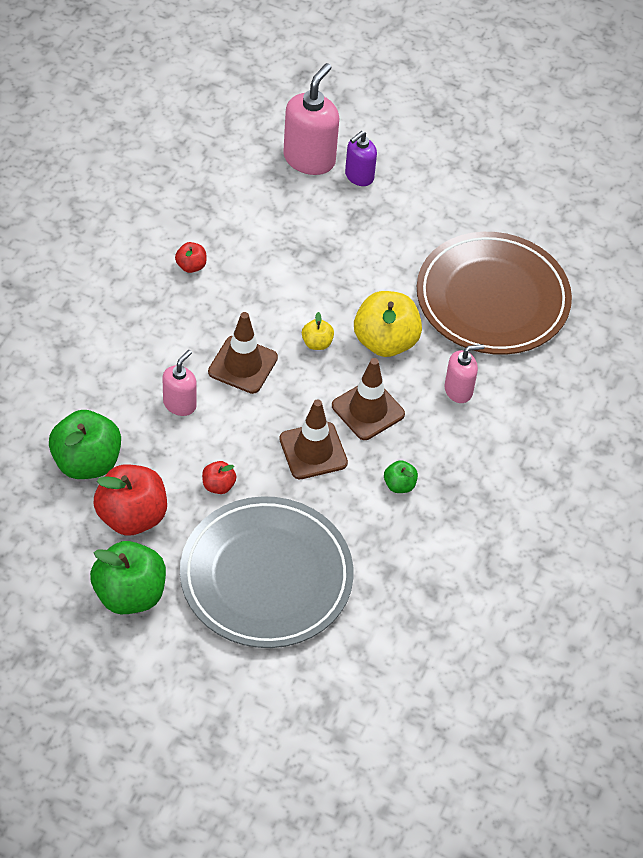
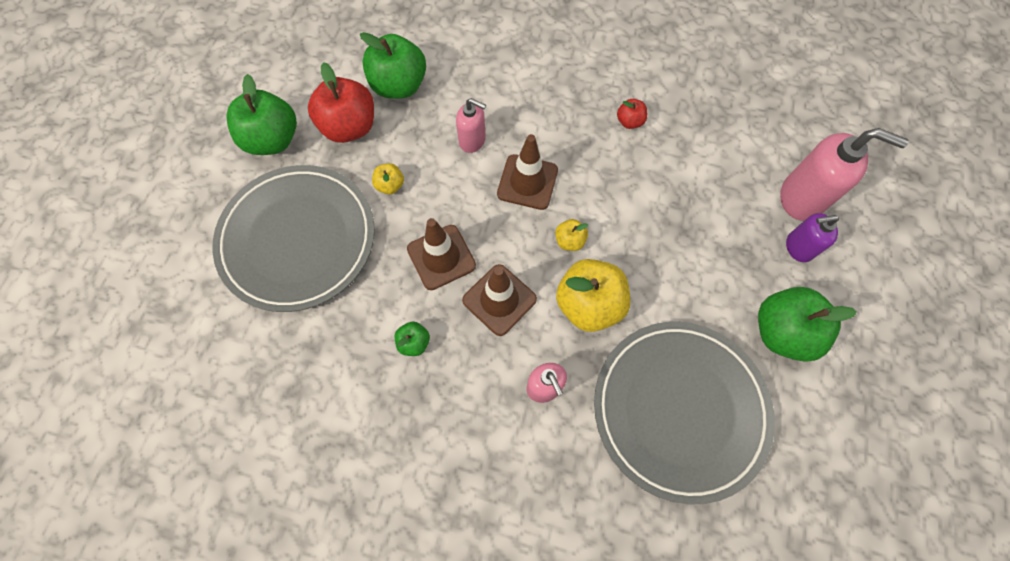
camera: 85 degrees right, 15 degrees up
(218, 485) = (390, 185): red apple -> yellow apple
(359, 176) = (798, 247): purple soap dispenser -> purple soap dispenser turned 45 degrees counterclockwise
(436, 211) = (782, 332): none -> green apple
(492, 298) = (679, 409): brown plate -> grey plate

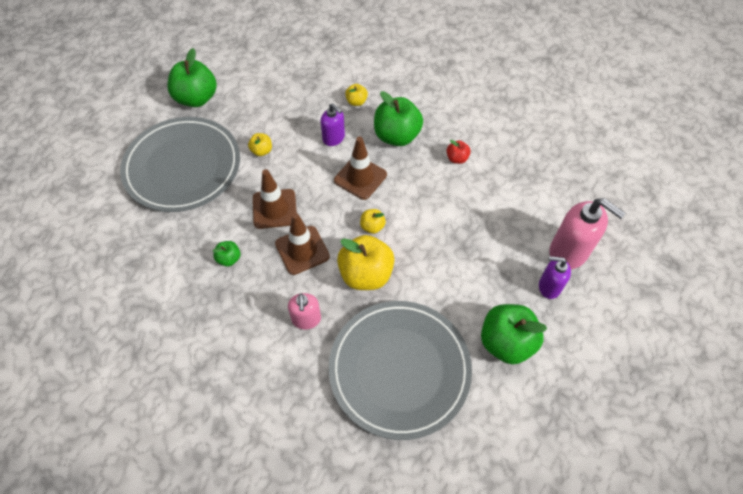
camera: 20 degrees right, 10 degrees down
(350, 127) = (252, 105): red apple -> none
(399, 86) = (299, 87): green apple -> green apple (396, 136)
(472, 140) = (334, 138): pink soap dispenser -> purple soap dispenser
(479, 84) = (356, 102): none -> yellow apple

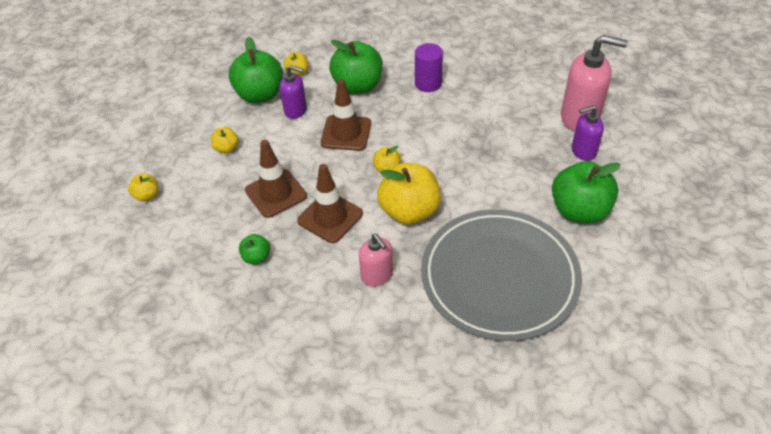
camera: 25 degrees left, 10 degrees down
(183, 167) = (147, 195): grey plate -> yellow apple
(197, 98) = (121, 129): green apple -> green apple (260, 95)
(457, 158) = (428, 83): red apple -> purple cylinder

